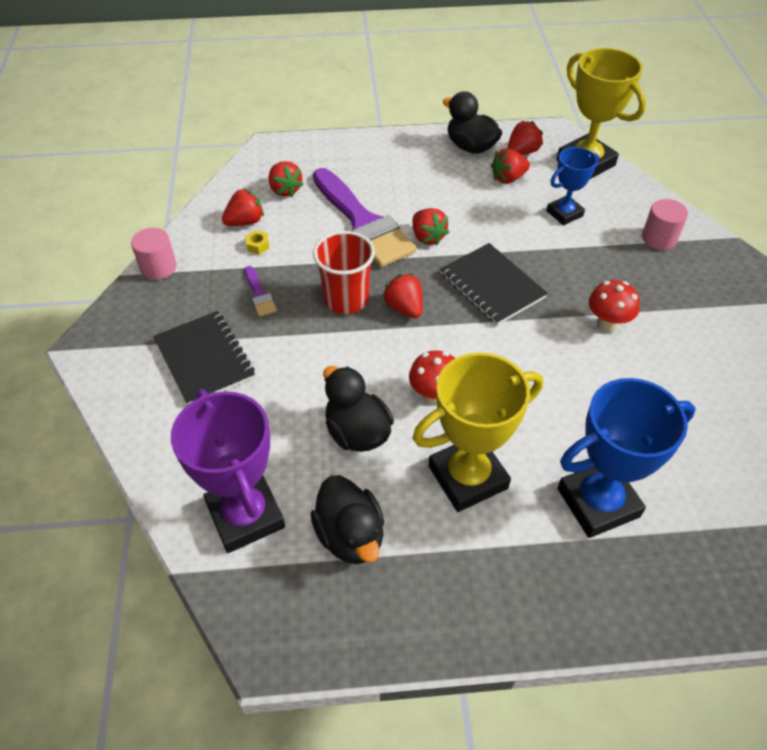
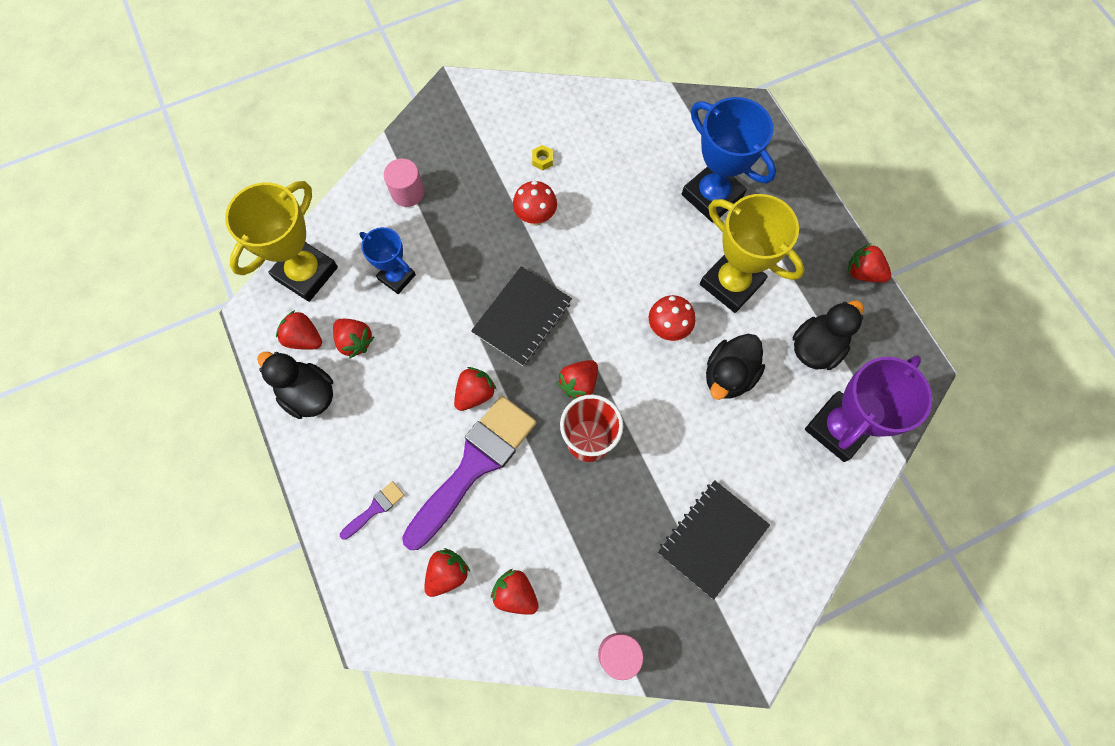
camera: 110 degrees left, 20 degrees up
(258, 245) = (547, 561): yellow nut -> yellow nut (542, 160)
(259, 294) = (614, 526): purple brush -> purple brush (375, 508)
(430, 643) = (863, 272): none -> red strawberry
(471, 147) = (308, 394): black duck -> black duck turned 105 degrees clockwise

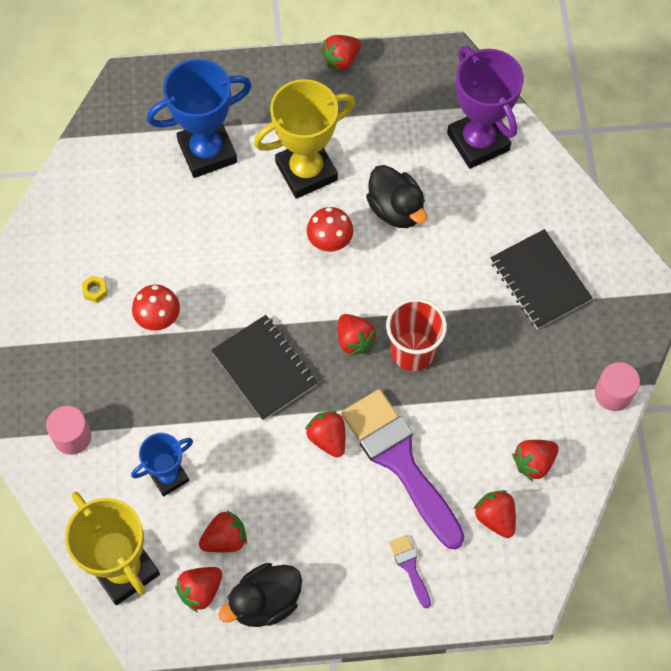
camera: 70 degrees left, 5 degrees down
(816, 347) = (397, 127): black duck -> none

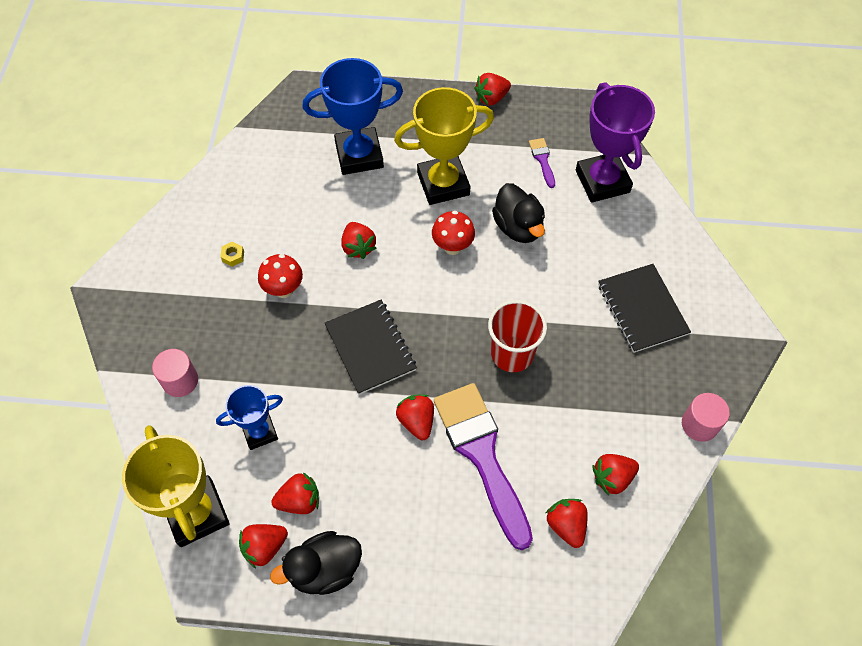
camera: 10 degrees right, 5 degrees down
(354, 340) = (459, 336): red strawberry -> red strawberry (358, 247)
(410, 567) = (473, 560): purple brush -> purple brush (542, 160)

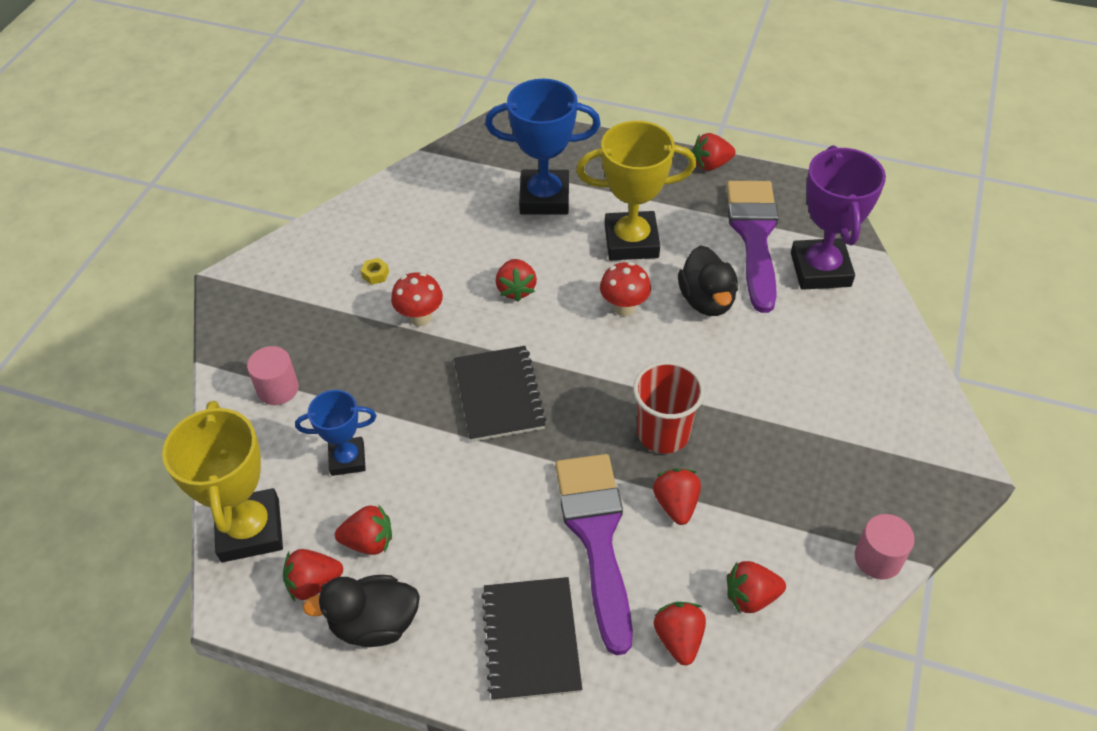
camera: 15 degrees right, 10 degrees down
(416, 421) = (529, 484): red strawberry -> red strawberry (676, 504)
(542, 160) = (754, 236): purple brush -> purple brush, size x2.43
(642, 309) = (835, 415): black notebook -> black notebook (531, 640)

